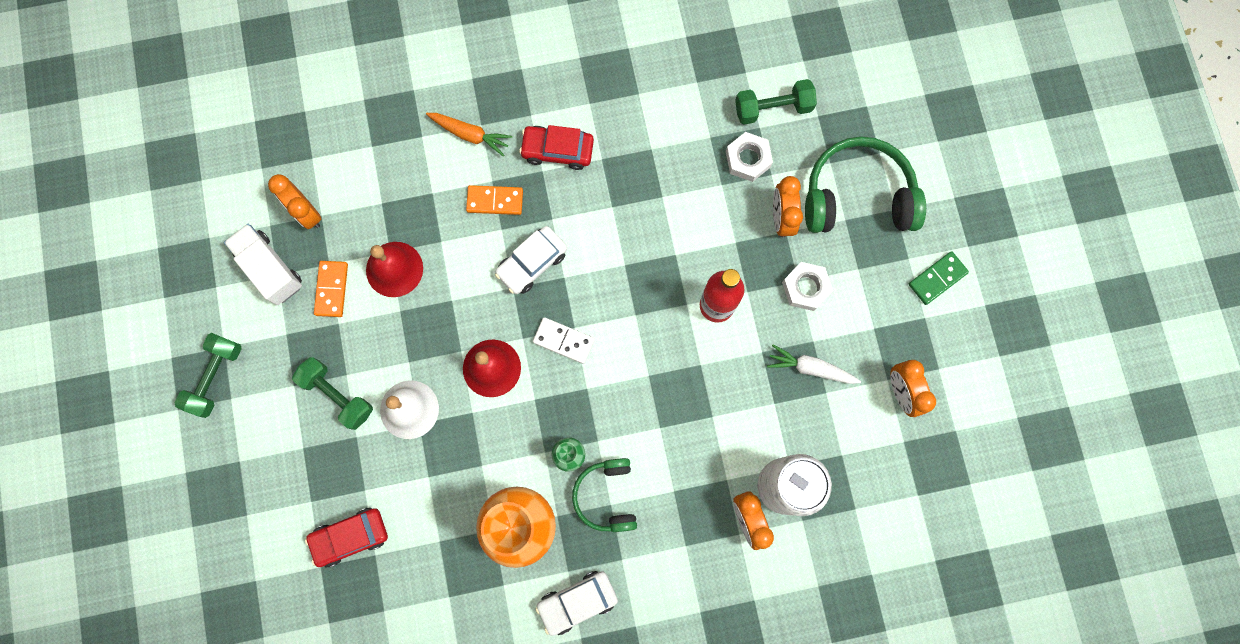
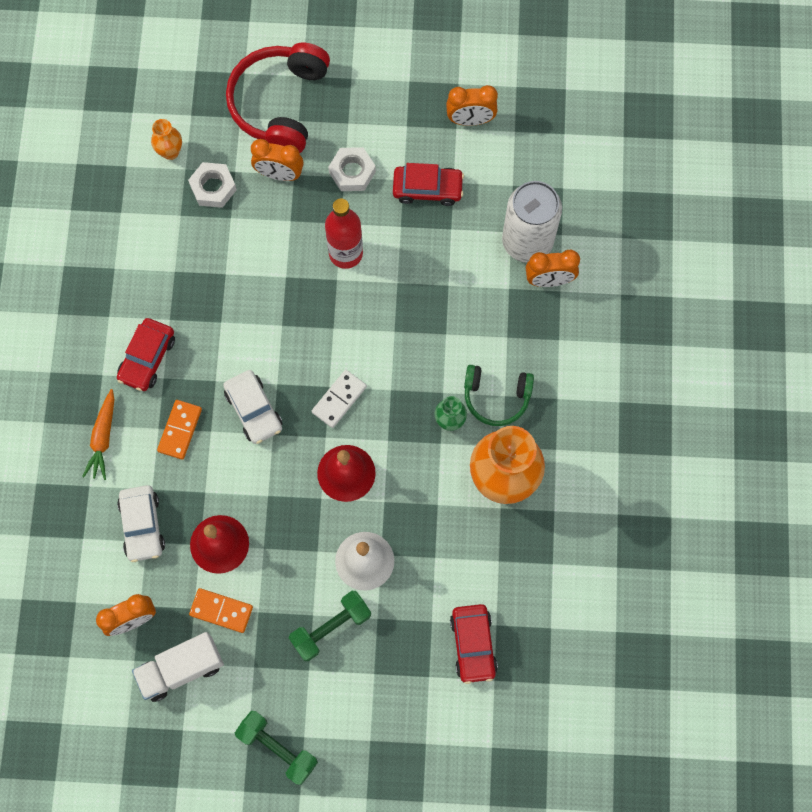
camera: 75 degrees left, 5 degrees down
(470, 134) = (103, 438): orange carrot -> orange carrot turned 150 degrees clockwise
(577, 602) = (585, 447): white car -> white car (142, 525)
(773, 108) = (170, 152): green dumbbell -> orange vase
(811, 368) = (427, 189): white carrot -> red car
(857, 196) = (280, 103): green headphones -> red headphones
(937, 279) = (377, 60): green domino -> none

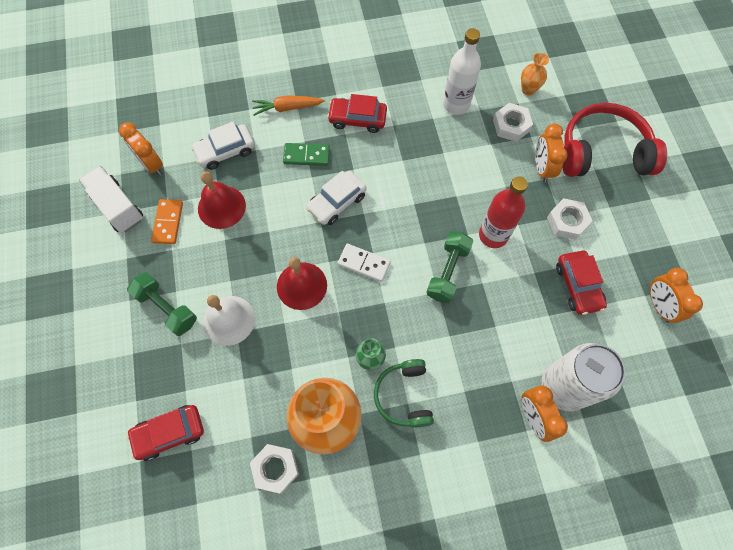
camera: 75 degrees right, 5 degrees down
(164, 239) = (456, 104): none -> white bottle
(180, 430) = (306, 156): orange domino -> green domino
(277, 748) = (62, 293): green dumbbell -> green dumbbell (447, 272)
(536, 542) = (275, 468): none -> white nut

